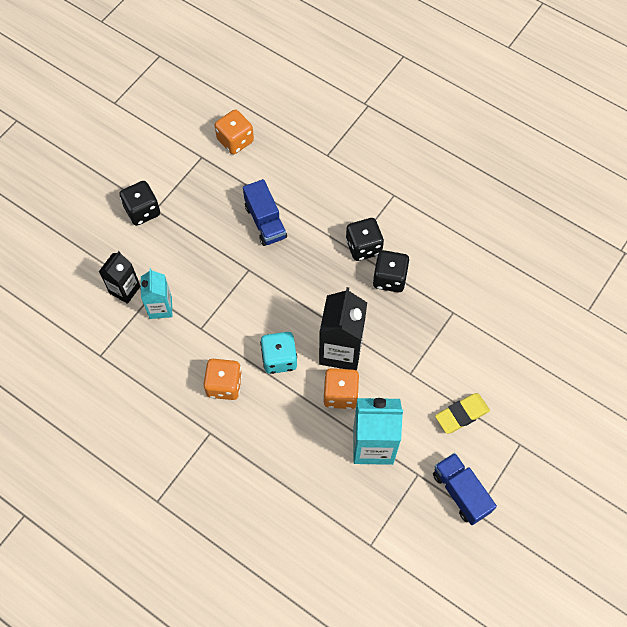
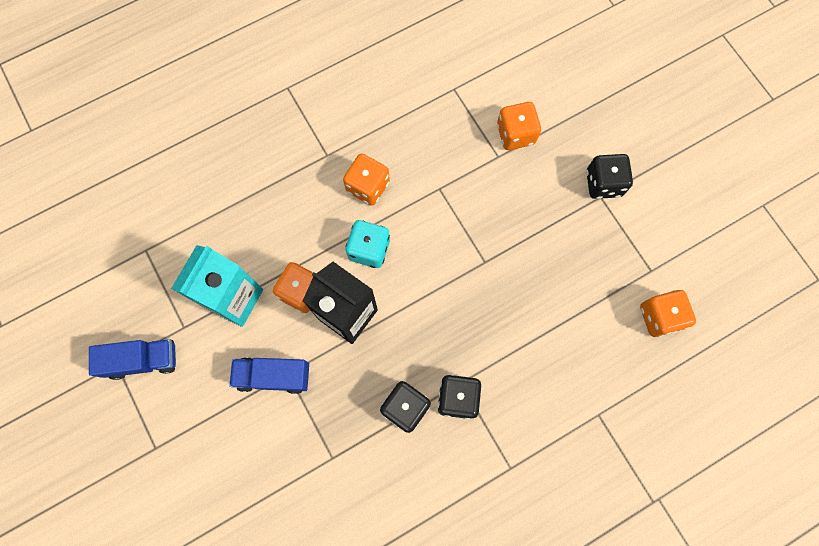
camera: 115 degrees right, 10 degrees up
(125, 289) = (515, 134): black carton -> orange dice
(160, 307) = (480, 160): turquoise carton -> none
(265, 222) = (536, 304): blue truck -> blue truck (273, 376)
(461, 414) = (217, 404): yellow eraser -> none

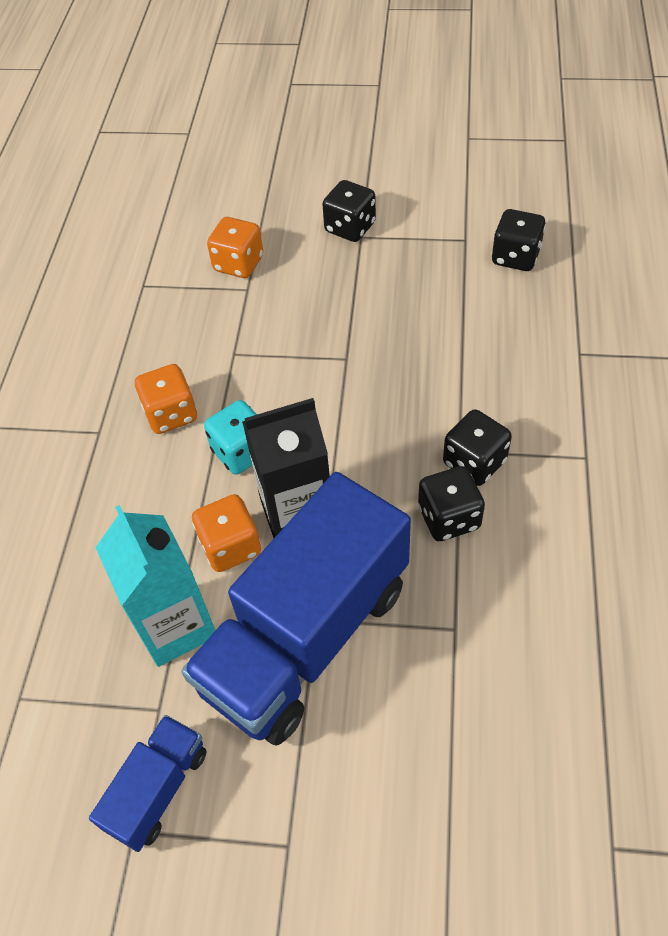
camera: 50 degrees left, 20 degrees down
(273, 376) = (306, 636): blue truck -> blue truck, size x2.15
(659, 317) = (515, 257): orange dice -> black dice

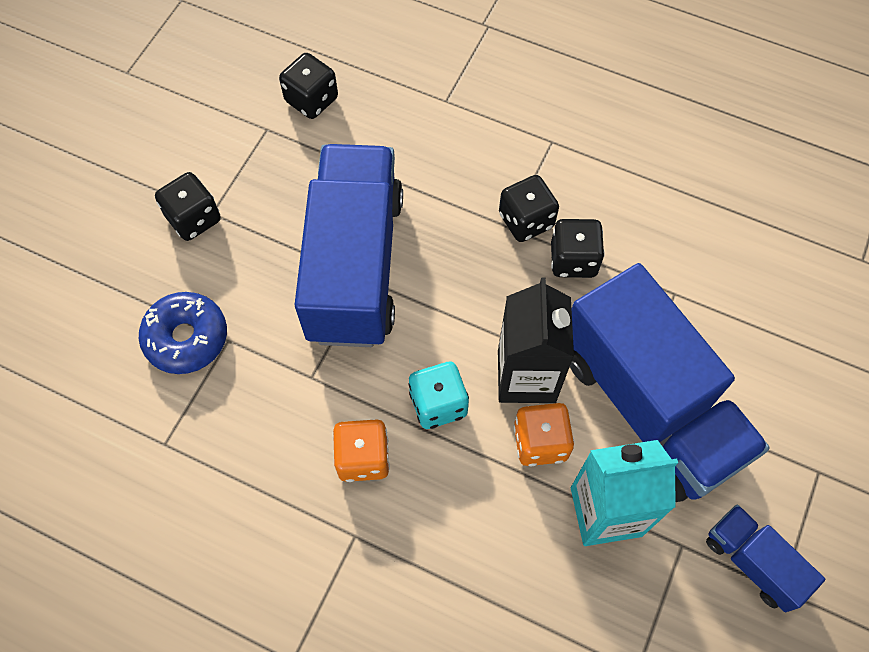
camera: 75 degrees left, 10 degrees up
(238, 264) = (186, 338): orange dice -> blue donut
(356, 346) = (355, 265): none -> blue truck

